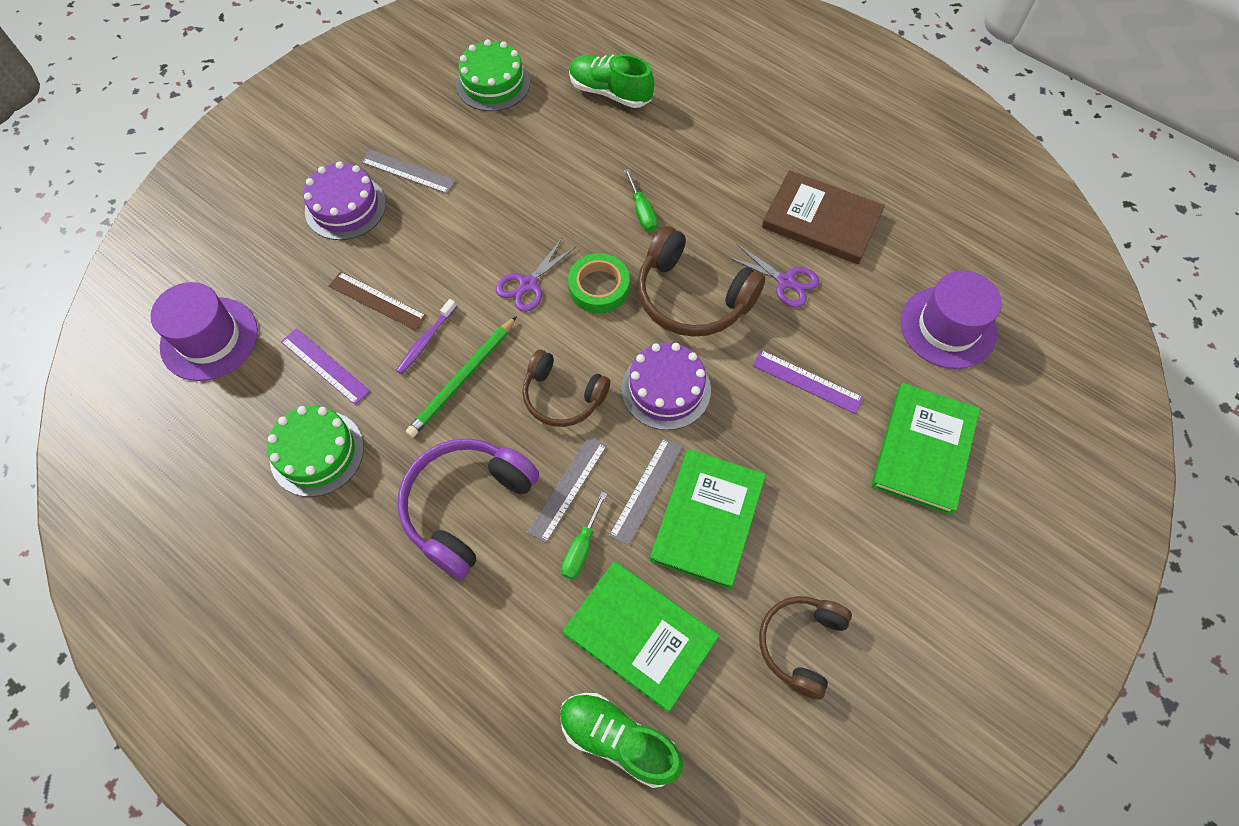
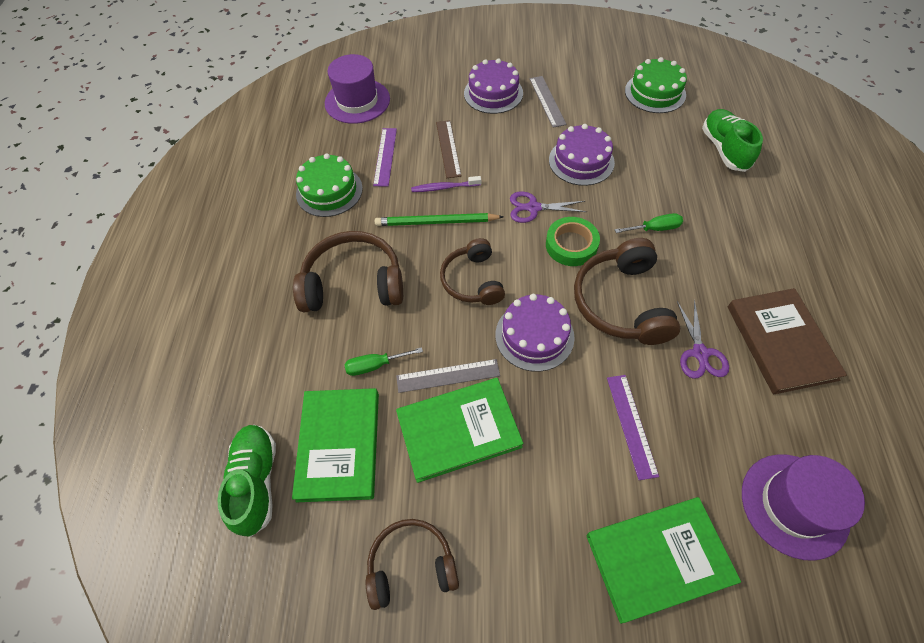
camera: 55 degrees right, 5 degrees down
(466, 507) = (353, 284): purple headphones -> brown headphones
(512, 204) = (581, 161): none -> purple cake
(568, 488) = (411, 328): grey ruler -> none
(642, 212) = (655, 228): green screwdriver -> green screwdriver turned 135 degrees counterclockwise

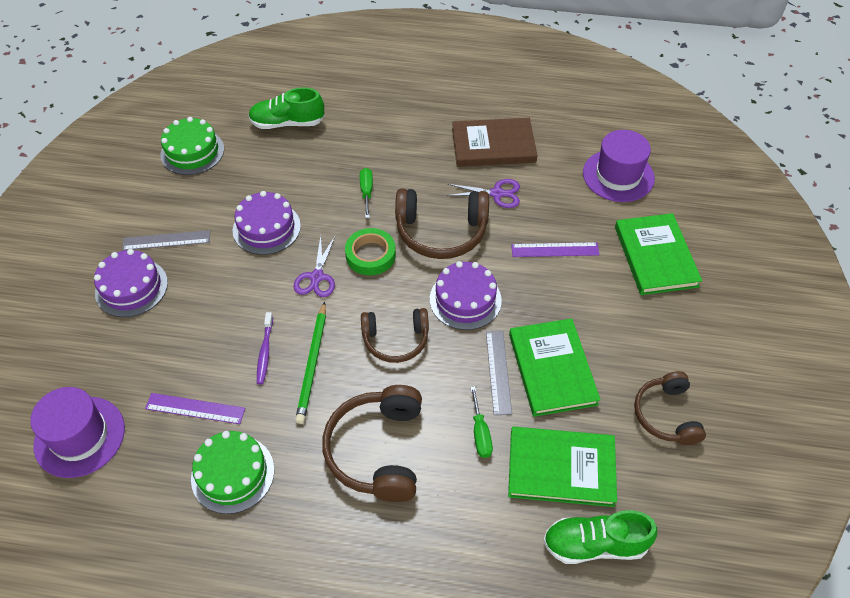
camera: 85 degrees left, 5 degrees down
(448, 148) = (205, 342): brown ruler -> none

